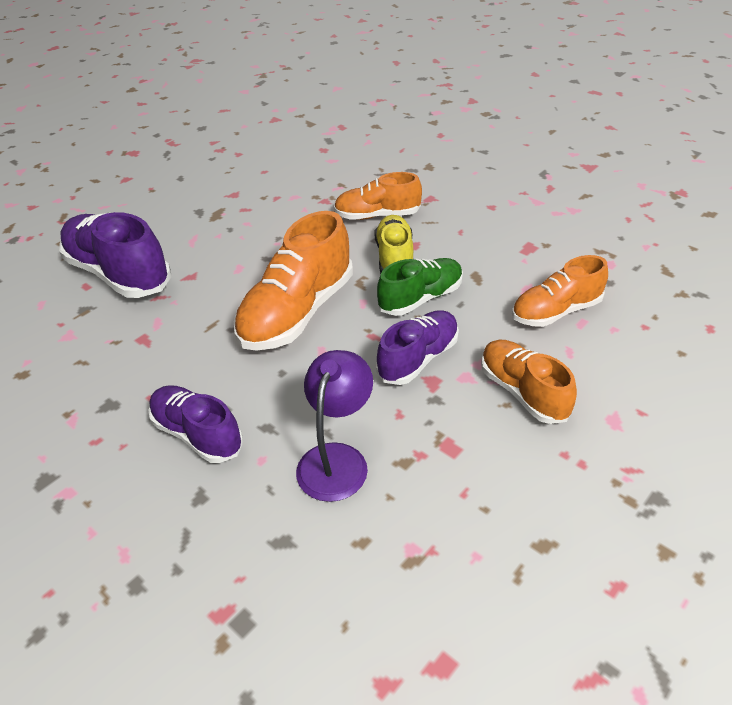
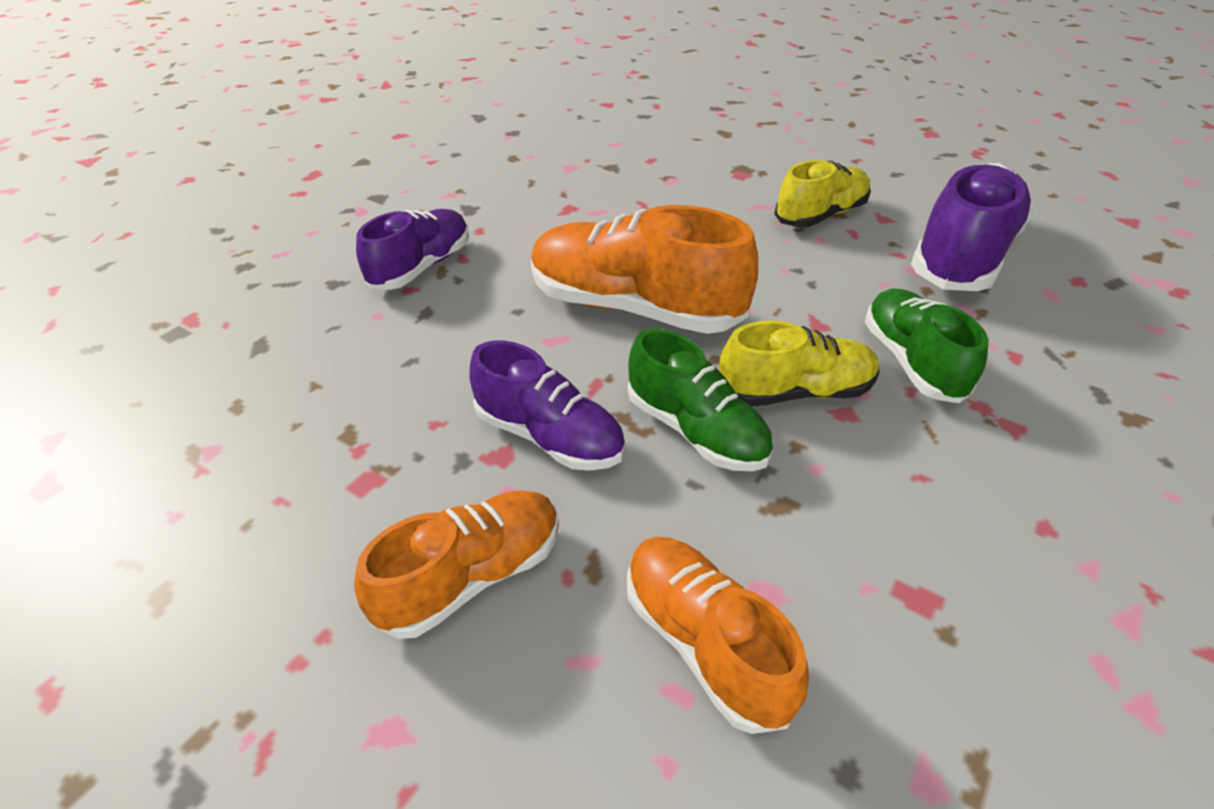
camera: 80 degrees right, 0 degrees up
(119, 274) = (677, 173): purple shoe -> purple shoe (962, 256)
(218, 217) = (820, 215): none -> yellow shoe
(337, 459) = (365, 373): purple lamp -> none
(377, 215) = (911, 361): orange shoe -> green shoe

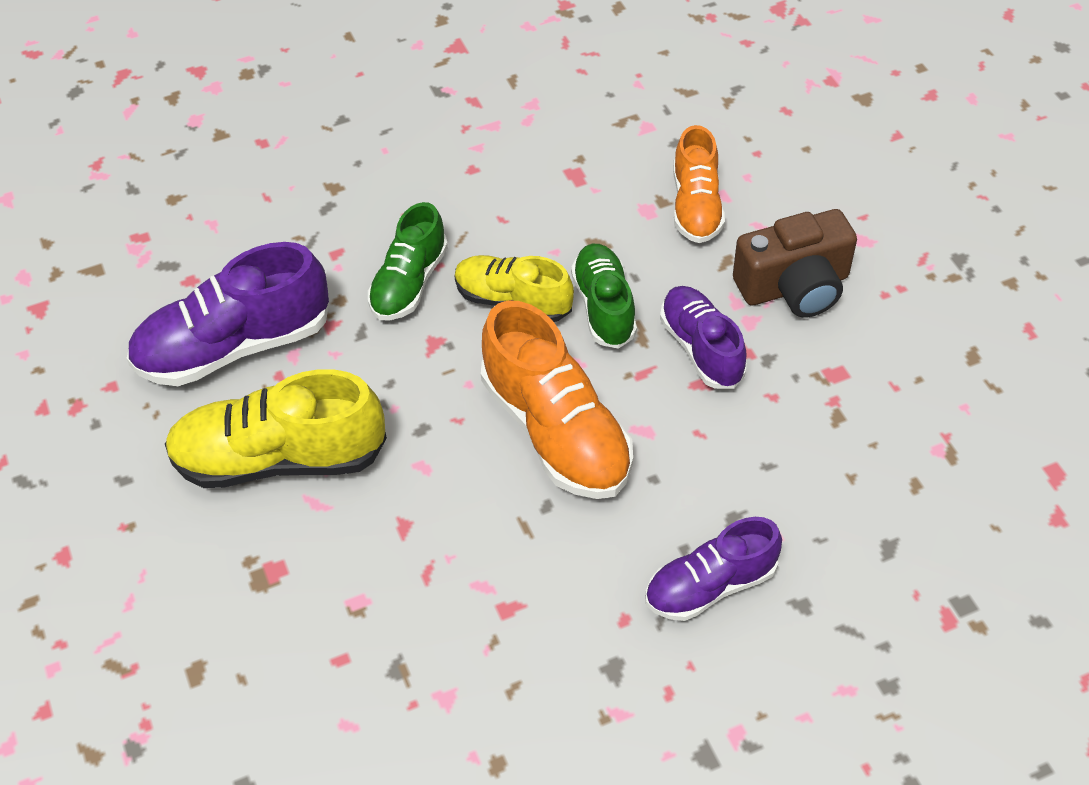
camera: 145 degrees left, 10 degrees up
(472, 576) = (794, 287): orange shoe -> brown camera
(820, 215) = (280, 458): yellow shoe -> yellow shoe, size x1.59

